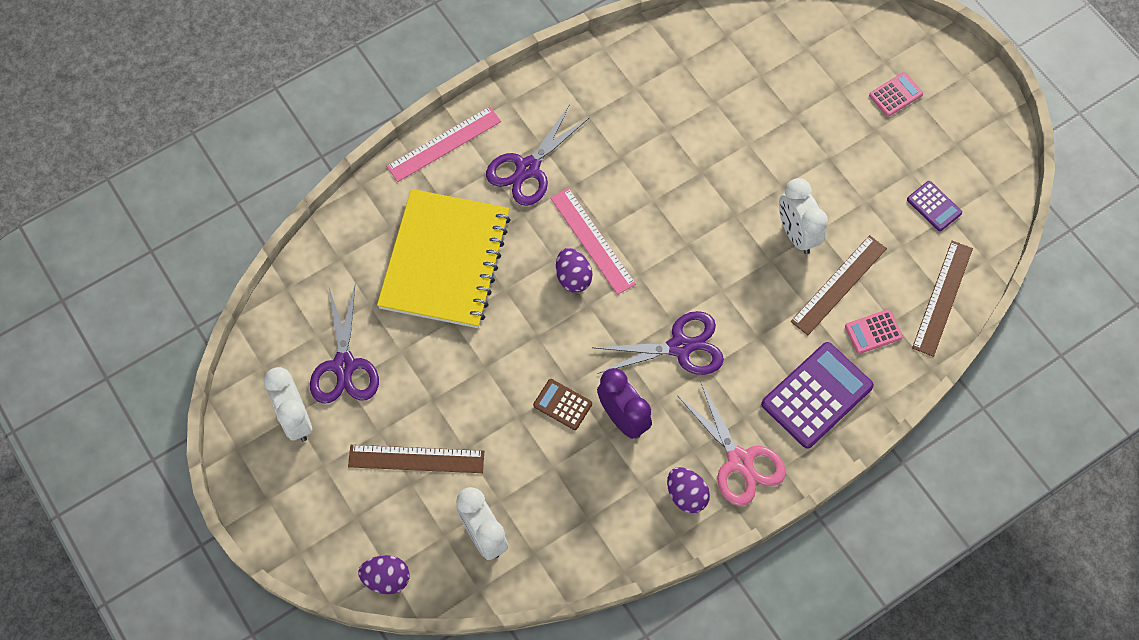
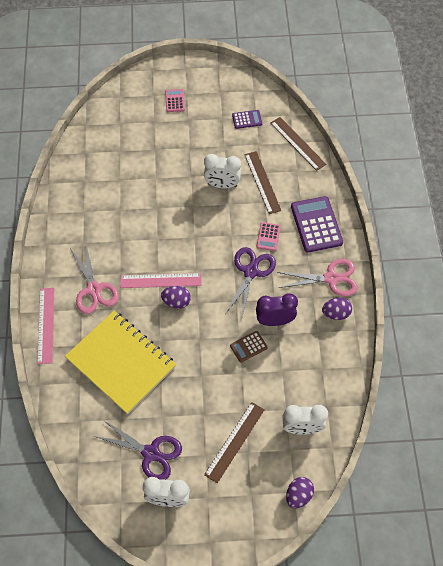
camera: 60 degrees left, 5 degrees down
(528, 168) = (94, 289): purple scissors -> pink scissors
(873, 332) = (297, 182): pink calculator -> pink calculator (268, 237)

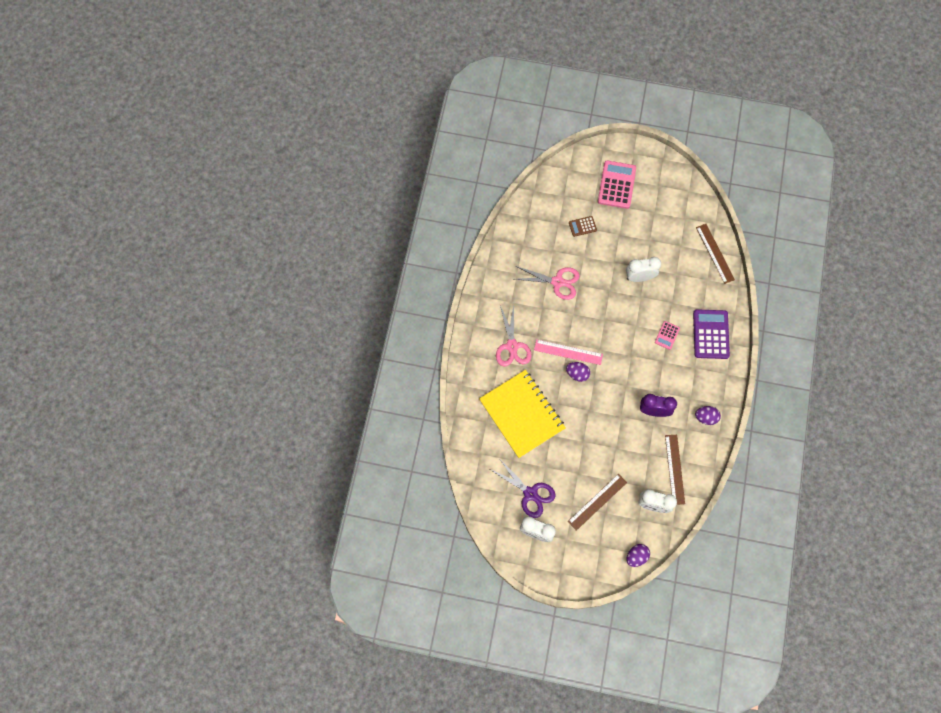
camera: 15 degrees right, 10 degrees up
(46, 325) = (468, 367): pink ruler -> none
(175, 101) = (616, 185): pink calculator -> pink calculator, size x1.94
(222, 185) = (639, 277): white clock -> white clock turned 150 degrees clockwise
(247, 119) = (676, 219): purple calculator -> none
(248, 347) = (627, 427): brown calculator -> brown calculator (582, 226)
(251, 271) = (644, 363): purple scissors -> none
(262, 182) = (674, 283): brown ruler -> brown ruler (674, 469)
(331, 278) = (710, 386): pink scissors -> pink scissors (557, 282)

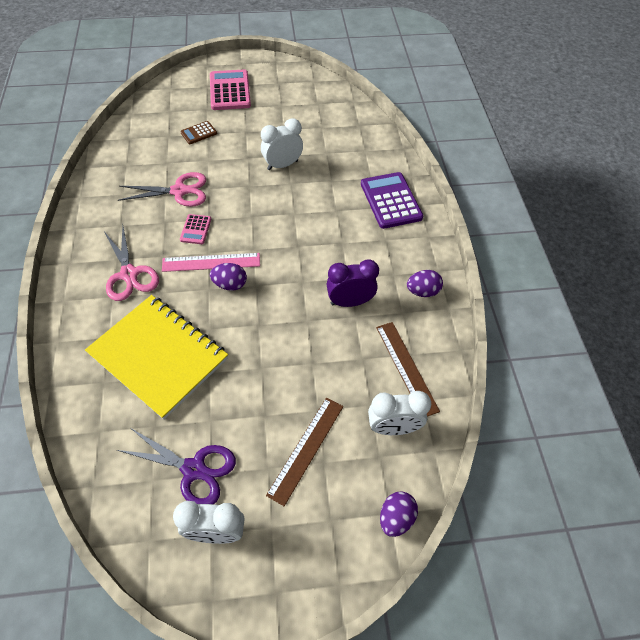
camera: 20 degrees left, 15 degrees down
(667, 335) = (337, 214): pink calculator -> pink calculator (196, 229)
(715, 253) = (363, 126): brown ruler -> none

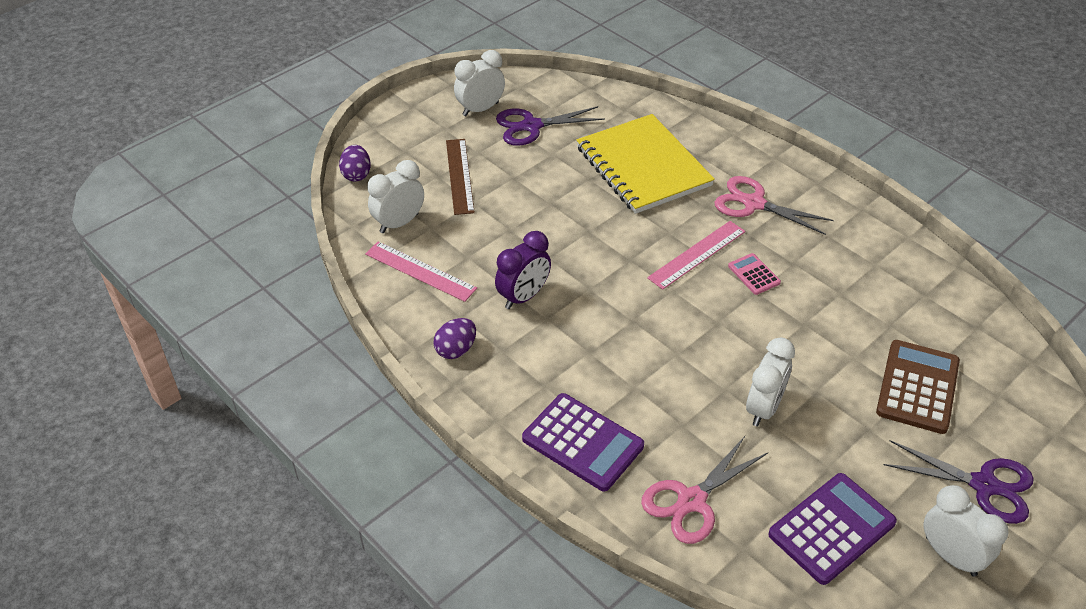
camera: 145 degrees right, 10 degrees down
(158, 356) = (643, 166): yellow notebook -> yellow notebook turned 60 degrees clockwise
(179, 191) = (827, 302): pink scissors -> pink scissors (691, 501)
(198, 133) = (917, 387): brown calculator -> brown calculator, size x1.94
(230, 91) = (984, 485): pink calculator -> purple scissors
(230, 284) = (654, 246): purple egg -> none
(278, 81) = (950, 556): none -> white clock
(313, 111) = (831, 528): none -> purple calculator
(406, 368) = (420, 271): brown ruler -> pink ruler

